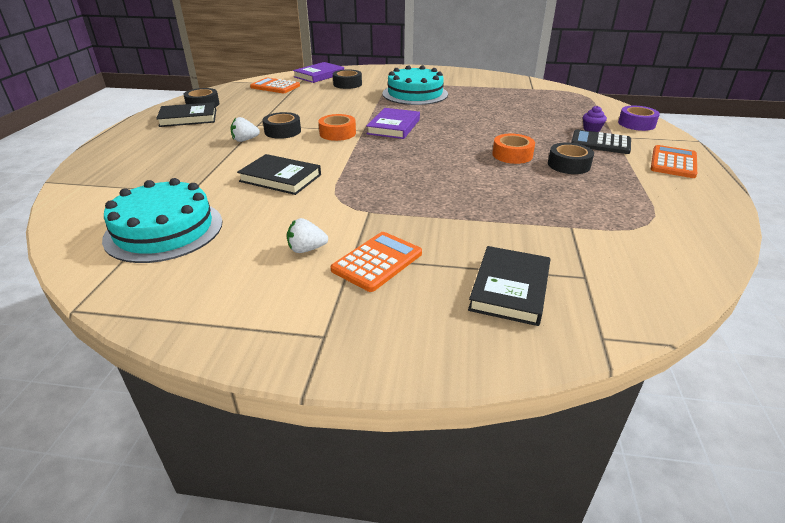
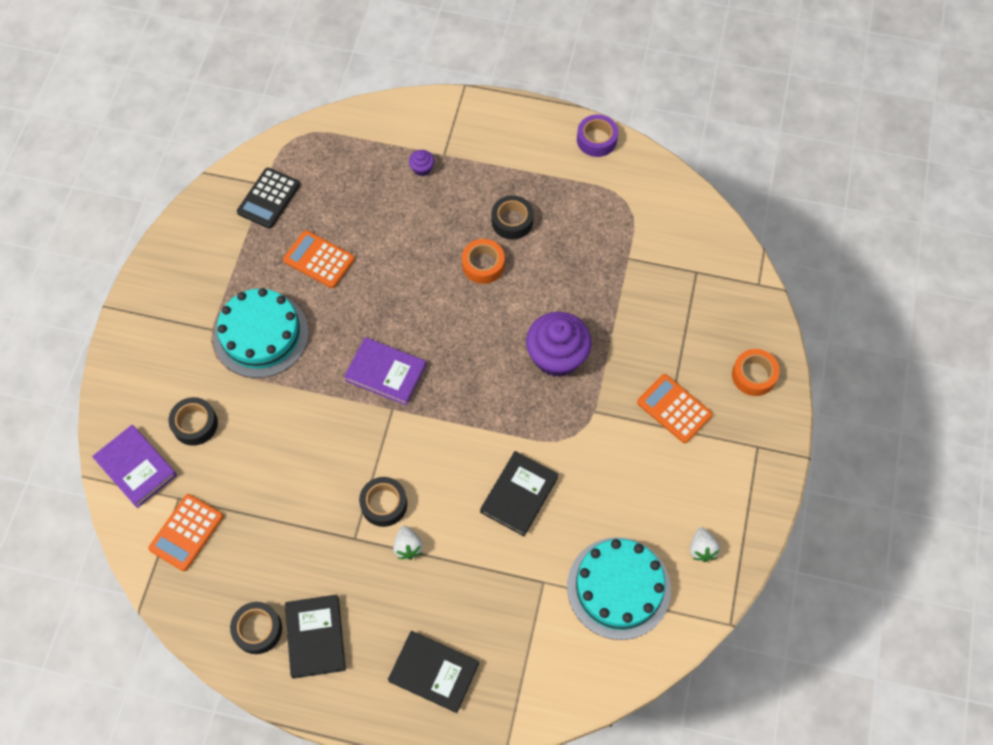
camera: 85 degrees left, 30 degrees up
(306, 249) = (654, 462): white strawberry -> white strawberry (702, 549)
(337, 133) = (399, 438): orange tape -> orange tape (753, 375)
(428, 190) = (557, 356): none -> purple cupcake
(509, 288) = (709, 323): black book -> black book (434, 672)
(600, 143) = (461, 174): black calculator -> black calculator (268, 198)
(636, 124) = (411, 119): purple tape -> purple tape (596, 140)
(673, 162) = (515, 131): orange calculator -> orange calculator (319, 259)

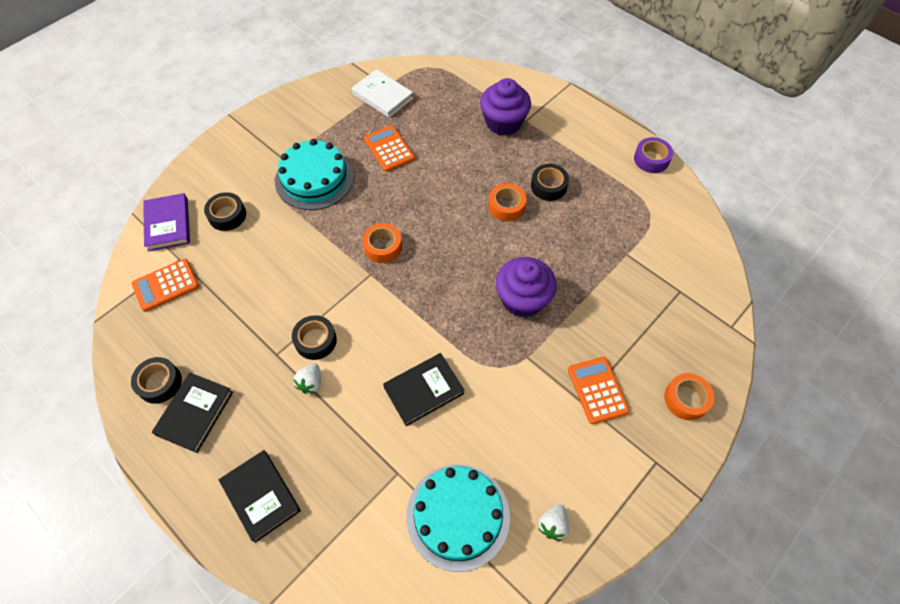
camera: 30 degrees right, 5 degrees down
(268, 198) = (382, 96): black calculator -> white book
(386, 373) = (383, 247): purple book -> orange tape
(422, 168) = (503, 122): purple cupcake -> purple cupcake, size x2.34

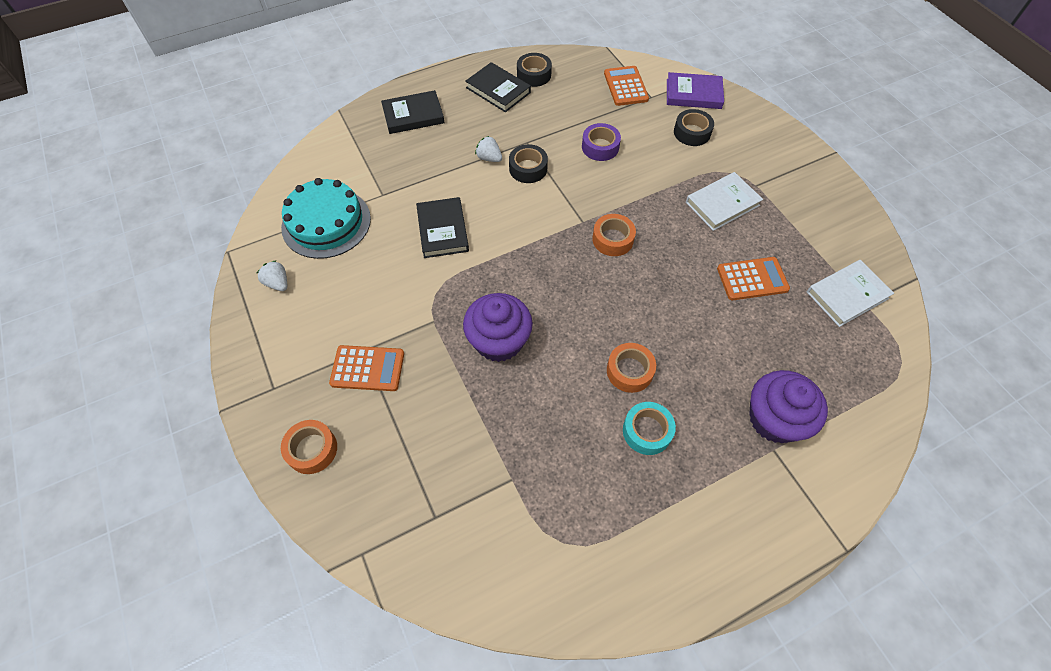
camera: 110 degrees right, 0 degrees up
(314, 179) = (722, 204): turquoise cake -> white book
(548, 186) = (647, 431): black tape -> turquoise tape
(651, 159) = (658, 598): purple tape -> purple tape (600, 147)

